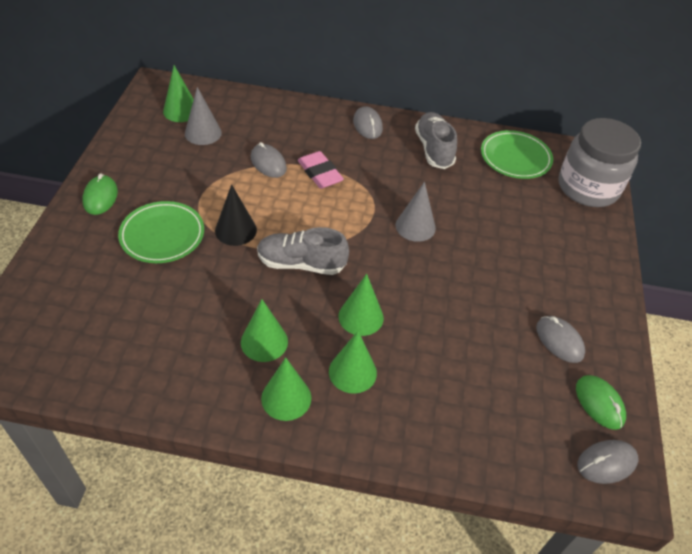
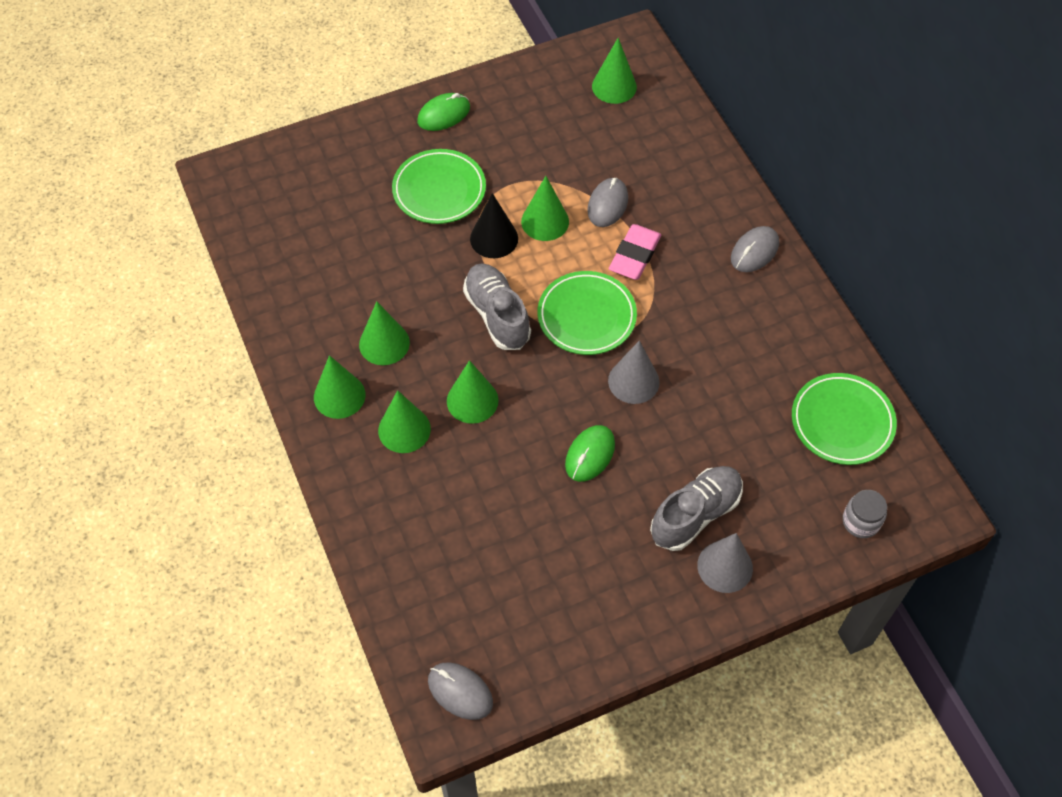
camera: 60 degrees right, 10 degrees up
(203, 133) = (599, 125): grey cone -> grey cone (725, 566)
(249, 198) = (545, 221): none -> green cone
(345, 220) = (586, 316): none -> green plate
(434, 149) = (775, 334): grey shoe -> grey shoe (695, 514)
(559, 341) = (583, 589): grey mouse -> none
(588, 188) = (861, 522): grey jar -> grey jar, size x0.42
(599, 403) = (528, 659): green mouse -> green mouse (590, 454)

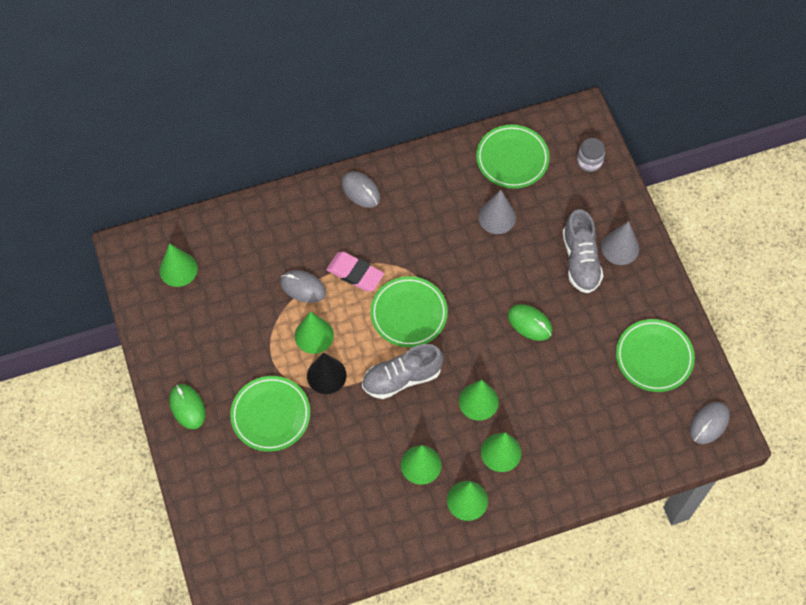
camera: 85 degrees left, 5 degrees up
(556, 615) = (654, 357): none -> green plate
(633, 381) = (469, 287): grey cone -> grey cone (497, 217)
(695, 514) = (580, 260): grey shoe -> grey shoe turned 150 degrees counterclockwise

